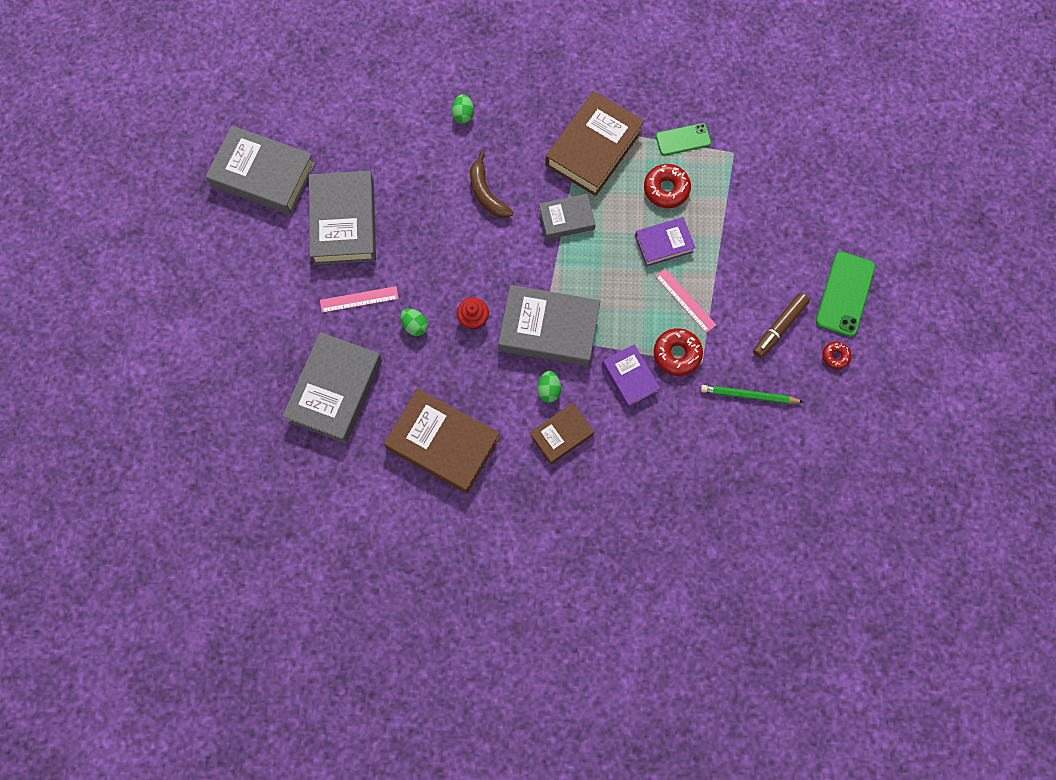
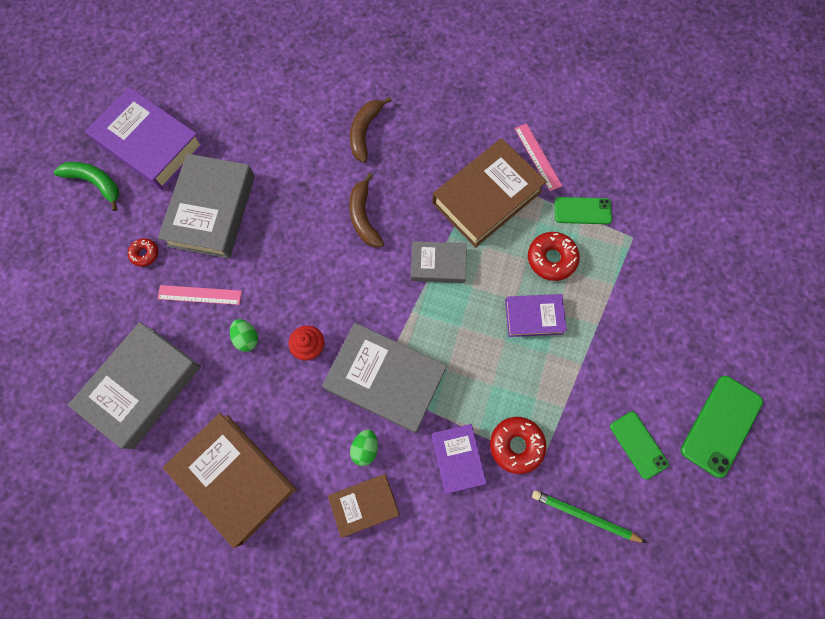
camera: 15 degrees right, 0 degrees up
(225, 223) = (96, 183): none -> green banana
(263, 175) = (150, 144): grey book -> purple book
(463, 115) = (365, 132): green egg -> brown banana
(685, 300) = (541, 386): pink ruler -> pink ruler (538, 157)
(779, 327) = (638, 445): brown marker -> green phone
(835, 356) = (694, 496): red donut -> red donut (145, 254)

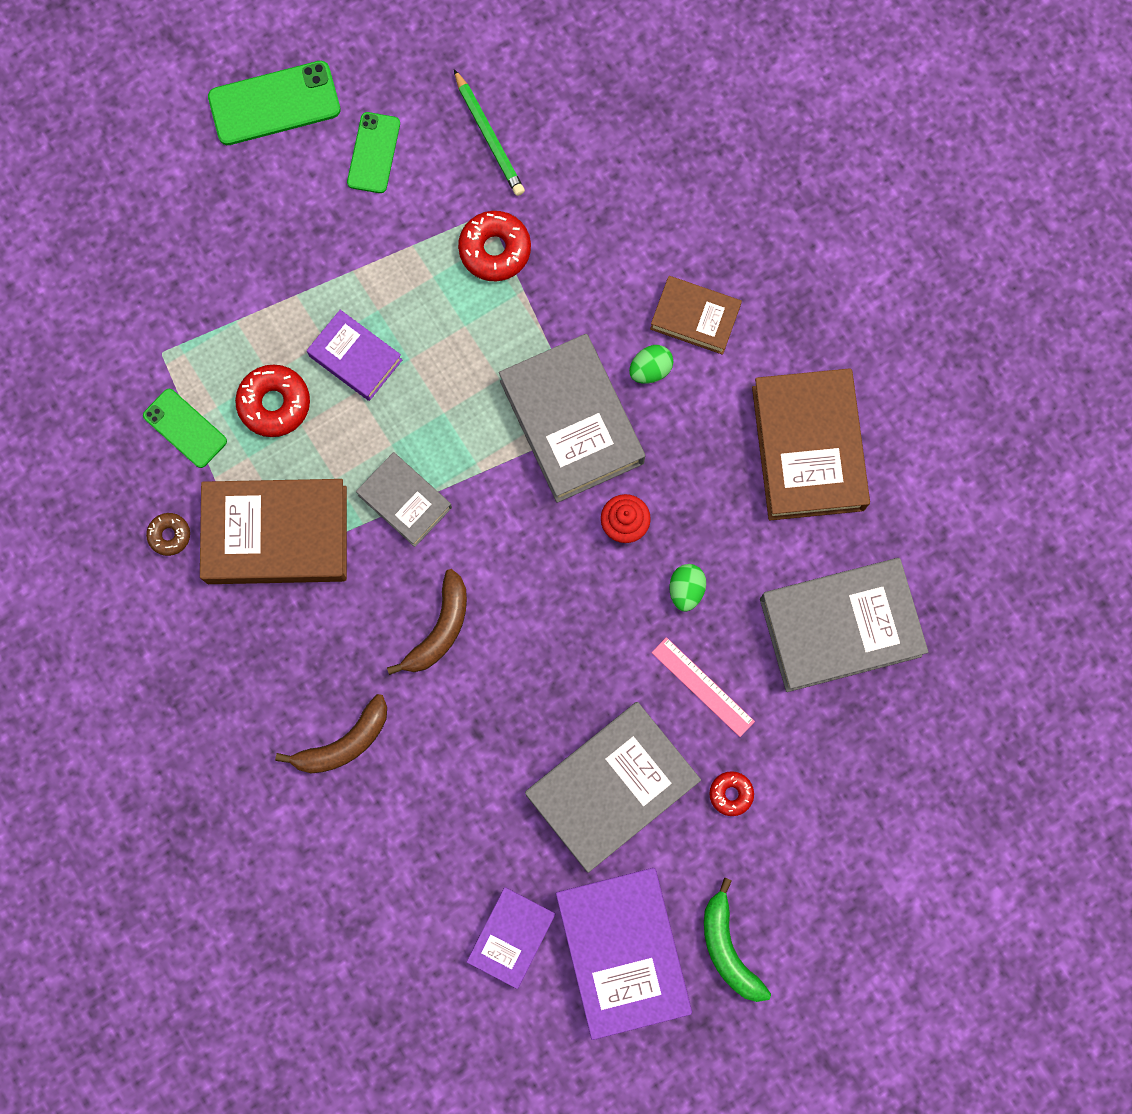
camera: 140 degrees left, 5 degrees up
(457, 458) = (565, 285): purple book -> purple book (511, 937)
(538, 157) = (169, 535): pink ruler -> brown donut

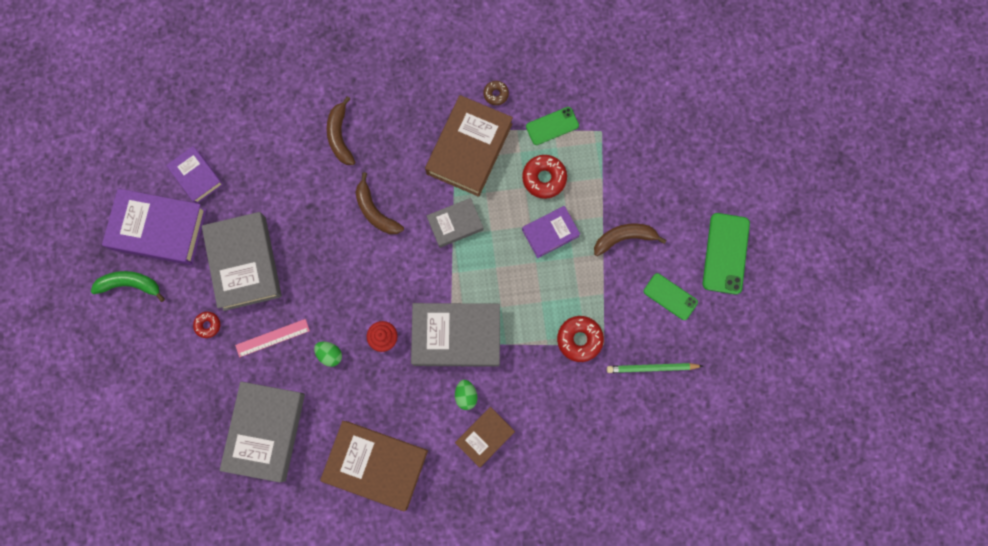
camera: 115 degrees right, 0 degrees up
(315, 251) = (624, 238): none -> brown banana

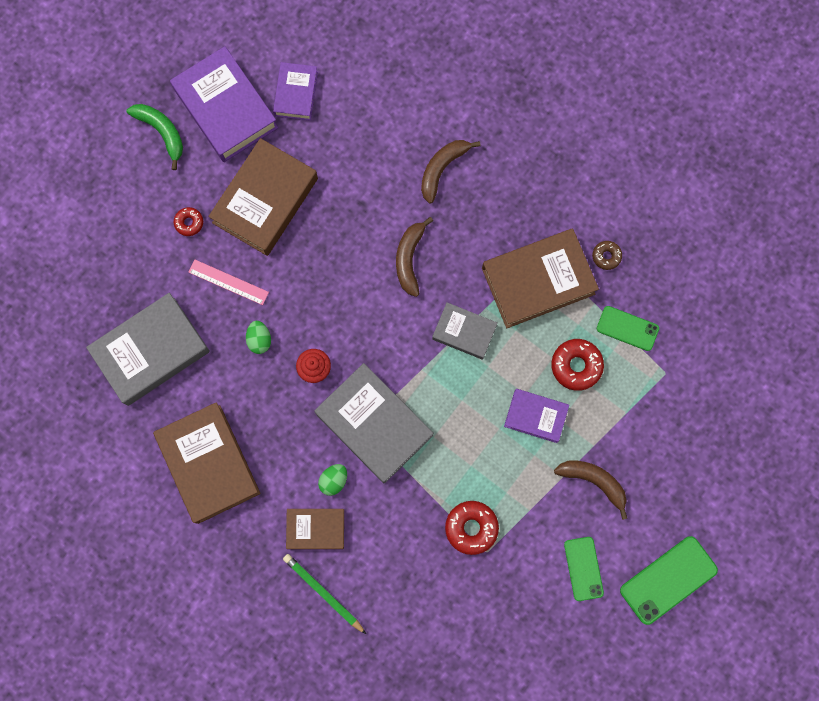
camera: 45 degrees right, 0 degrees up
(245, 263) = (265, 200): grey book -> brown book
(651, 368) = (507, 611): green pencil -> green pencil (323, 592)

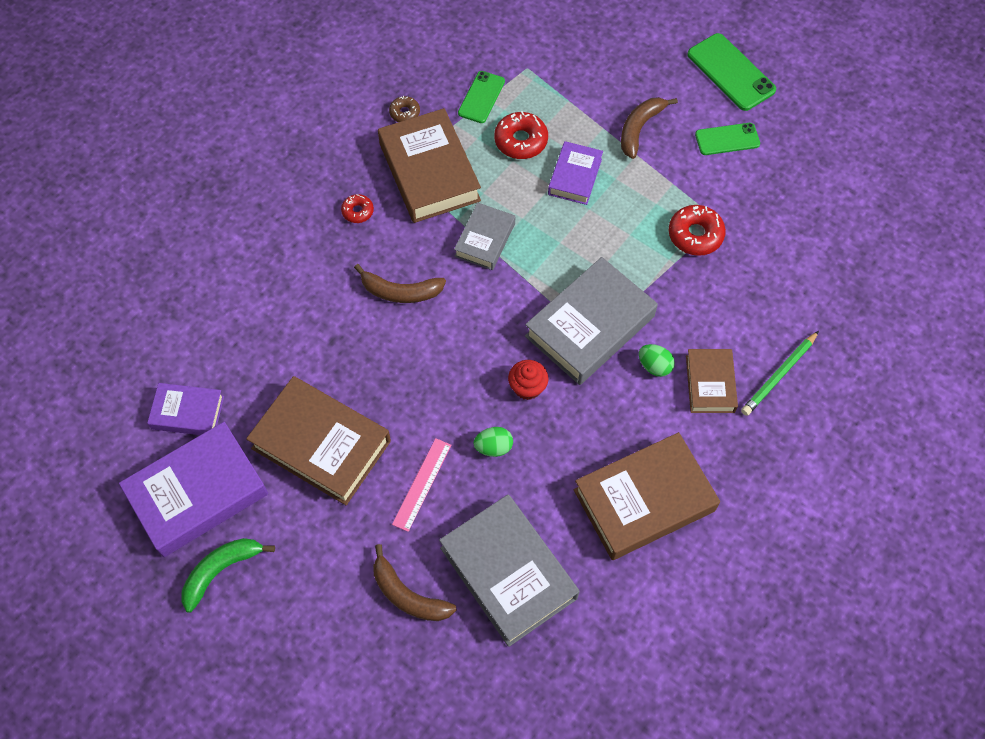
camera: 90 degrees left, 15 degrees down
(189, 223) = (344, 533): red donut -> red donut (357, 211)
(442, 169) = (297, 259): brown banana -> brown banana (407, 595)

